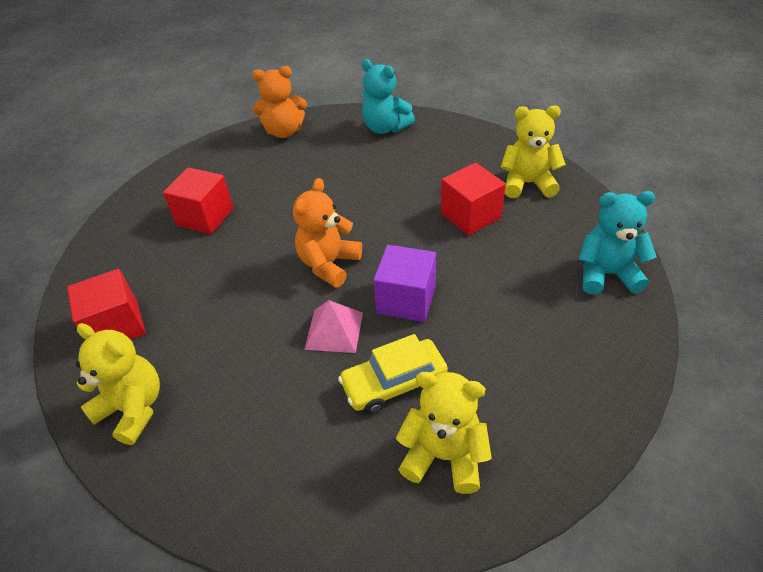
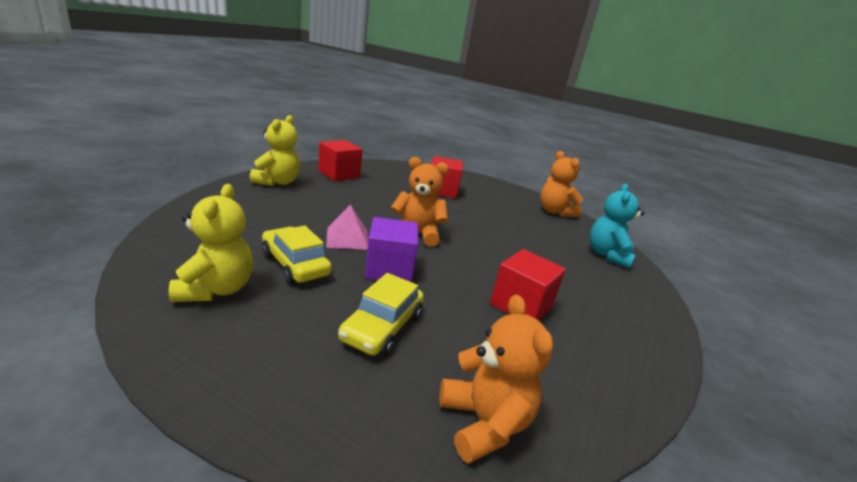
camera: 65 degrees right, 20 degrees down
(505, 317) = (382, 327): none -> yellow car
(527, 184) = (608, 350): yellow teddy bear -> none
(606, 274) = (484, 423): turquoise teddy bear -> orange teddy bear

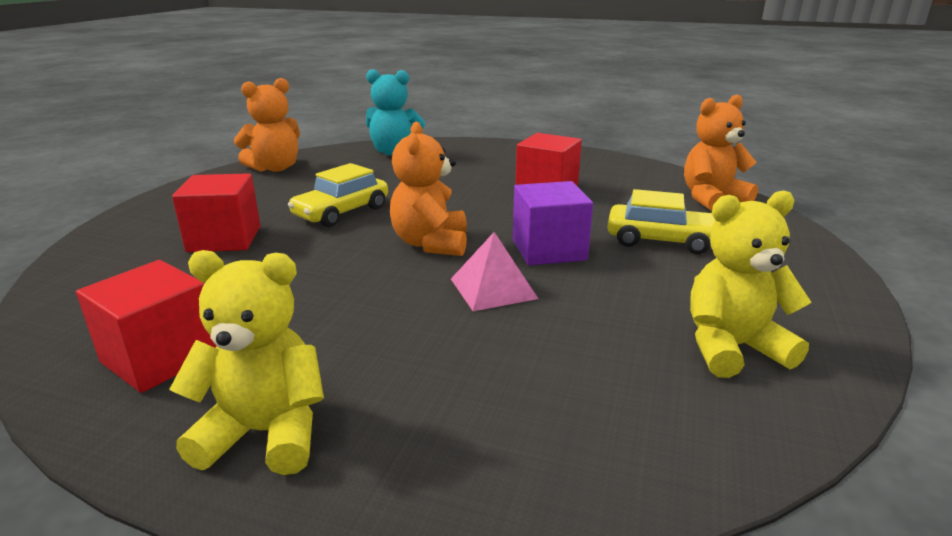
camera: 95 degrees left, 0 degrees up
(295, 264) = (609, 310): yellow car -> yellow car (341, 212)

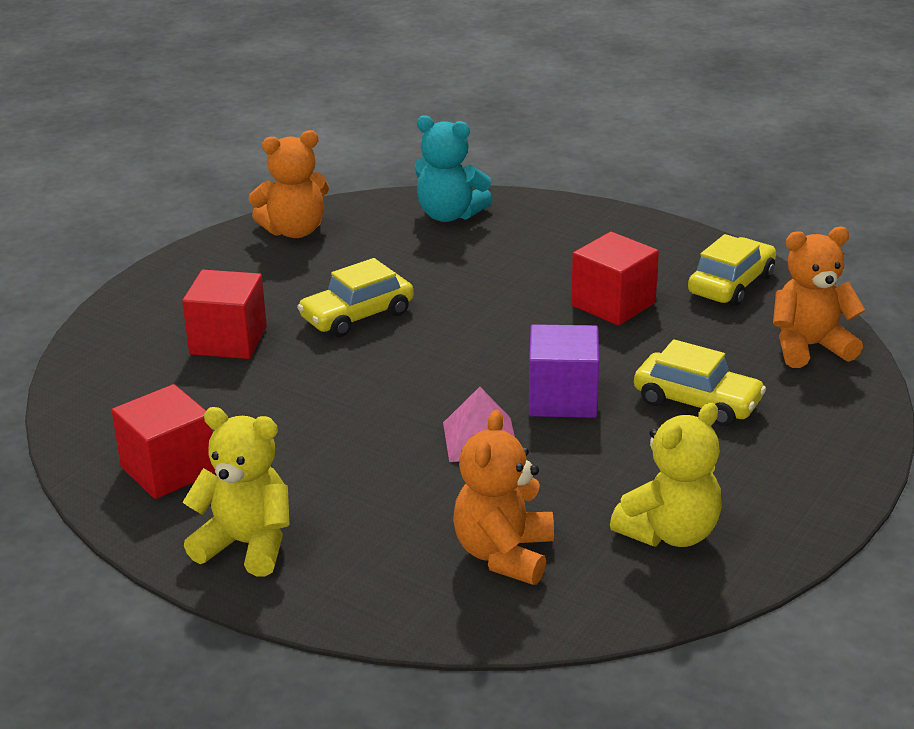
camera: 15 degrees right, 5 degrees up
(431, 244) = (440, 374): orange teddy bear -> orange teddy bear (504, 554)
(623, 171) = (731, 285): none -> yellow car
(732, 348) = (670, 533): yellow teddy bear -> yellow teddy bear turned 135 degrees clockwise

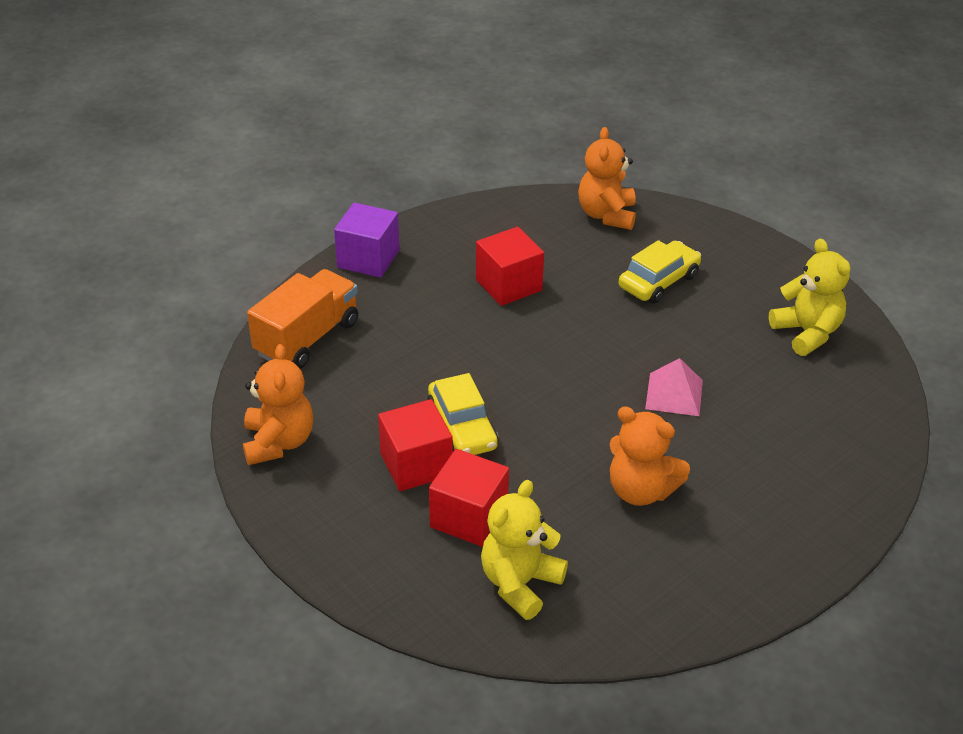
camera: 75 degrees left, 10 degrees up
(168, 469) = (666, 581): red cube -> red cube (416, 464)
(246, 545) = (781, 545): yellow teddy bear -> yellow teddy bear (520, 583)
(449, 215) = (307, 338): turquoise teddy bear -> orange truck
(504, 554) = (816, 412): orange teddy bear -> orange teddy bear (640, 490)
(562, 399) = (633, 341): purple cube -> purple cube (368, 259)
(731, 285) = (506, 223): yellow car -> none

